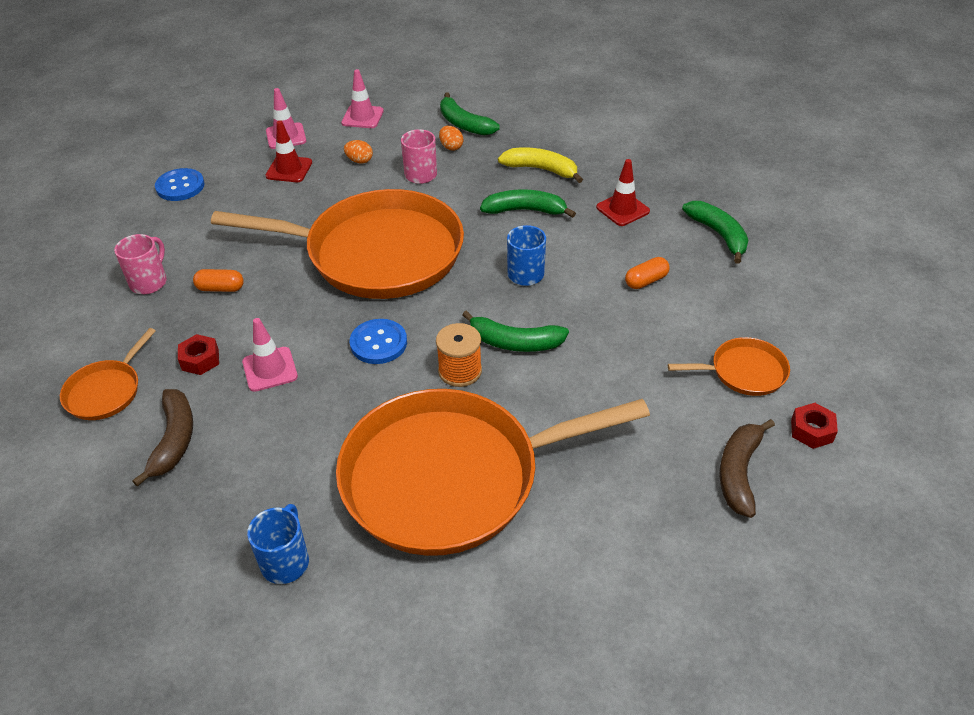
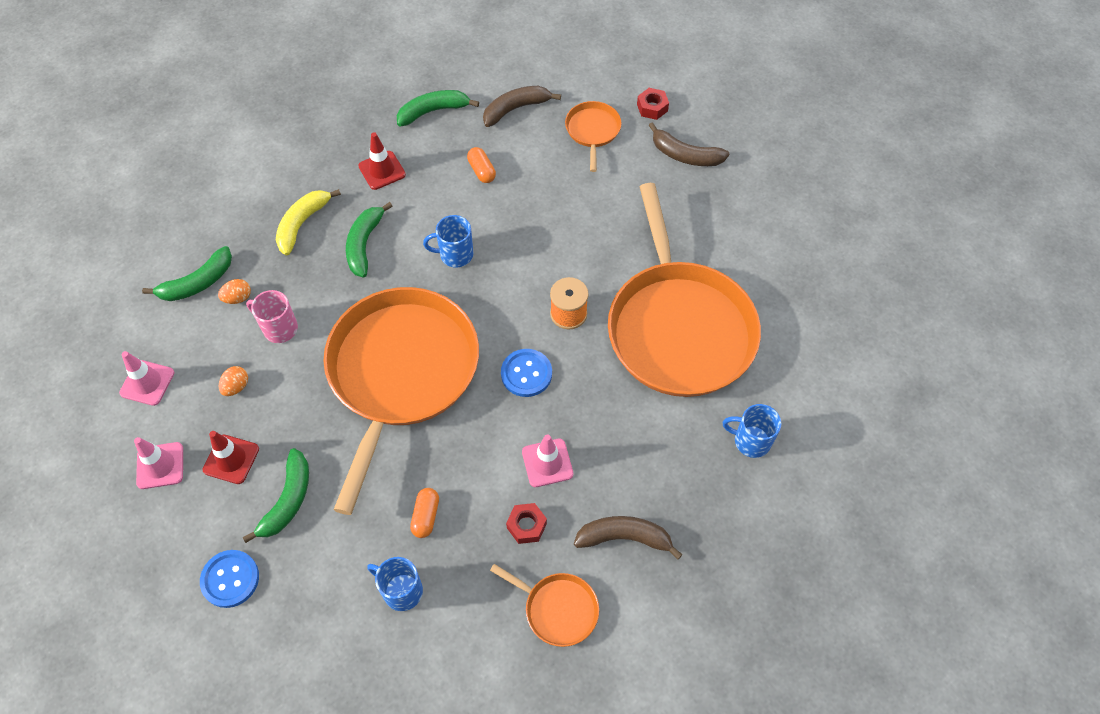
camera: 85 degrees left, 15 degrees up
(149, 282) = (401, 591): pink mug -> blue mug
(515, 342) = (540, 271): green banana -> green banana (288, 500)
(751, 299) = (516, 109): none -> brown banana

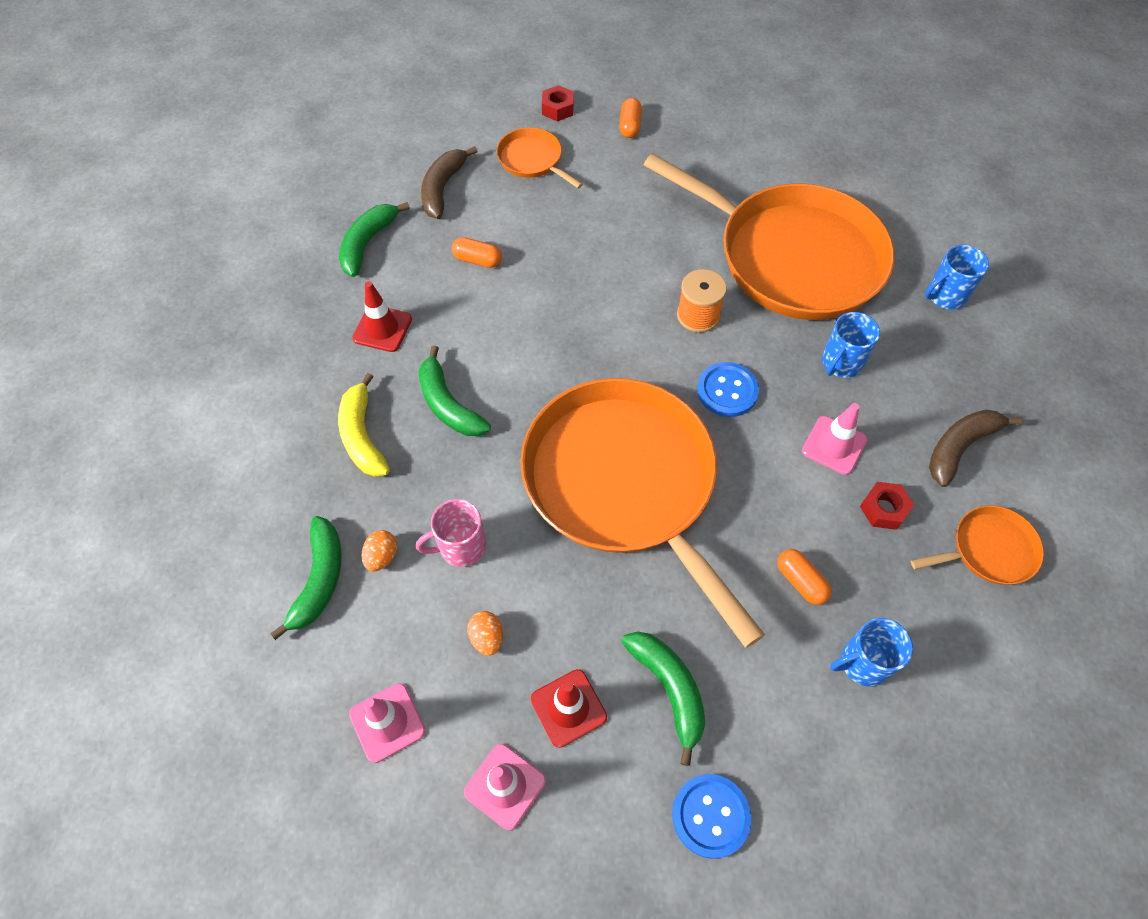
camera: 45 degrees left, 0 degrees up
(455, 254) = (543, 346): blue mug -> blue mug (841, 363)
(685, 155) = (630, 126): brown banana -> orange capsule

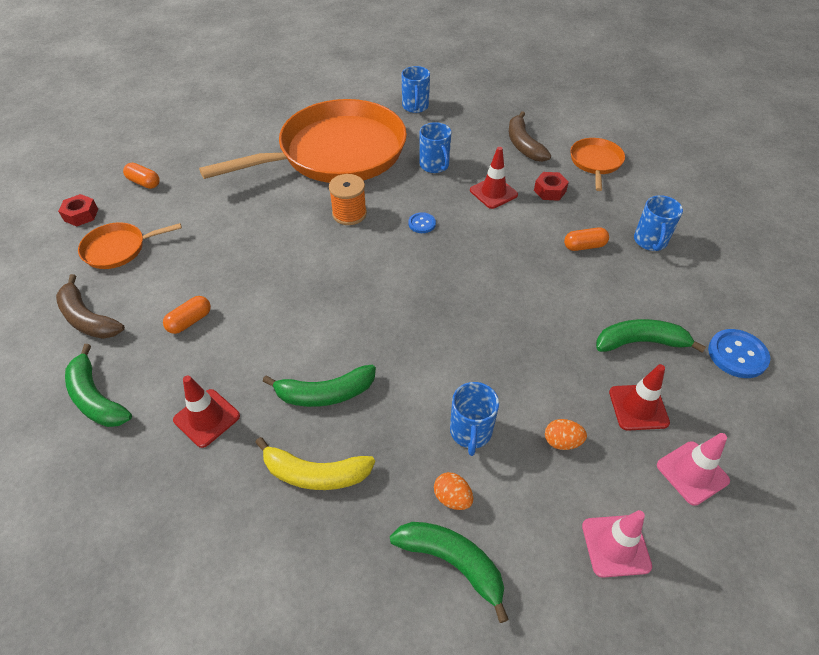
camera: 65 degrees left, 10 degrees down
(460, 547) = (470, 432): pink mug -> blue mug
(625, 484) = (467, 306): orange pan -> none
(727, 391) = (422, 224): blue button -> blue button, size x0.58
(834, 445) = (493, 193): pink traffic cone -> red traffic cone

